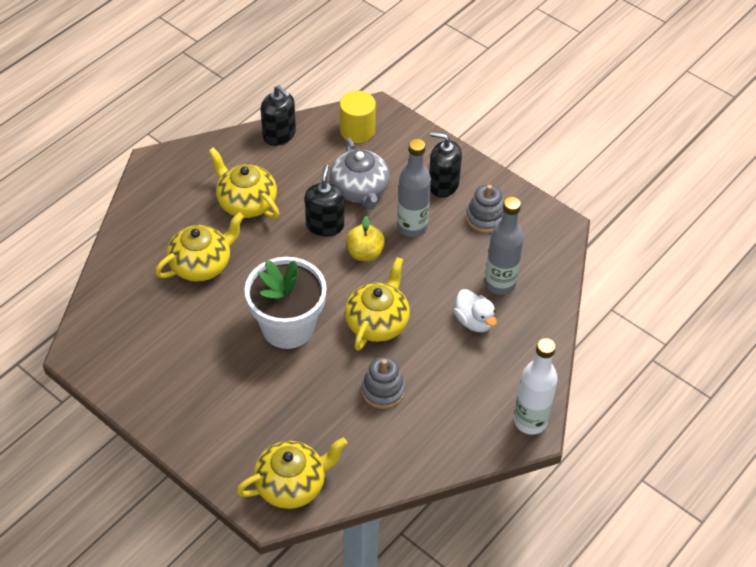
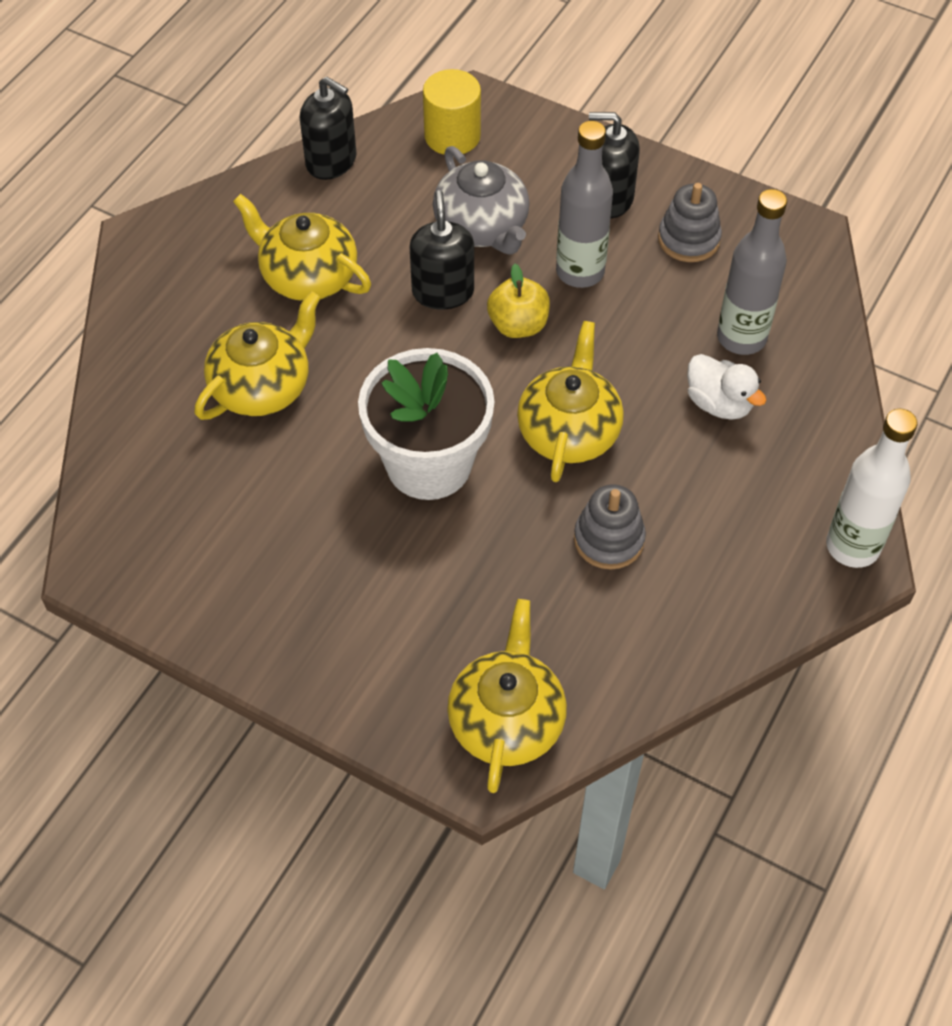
camera: 10 degrees left, 5 degrees up
(292, 484) = (506, 720): yellow teapot -> yellow teapot turned 45 degrees counterclockwise

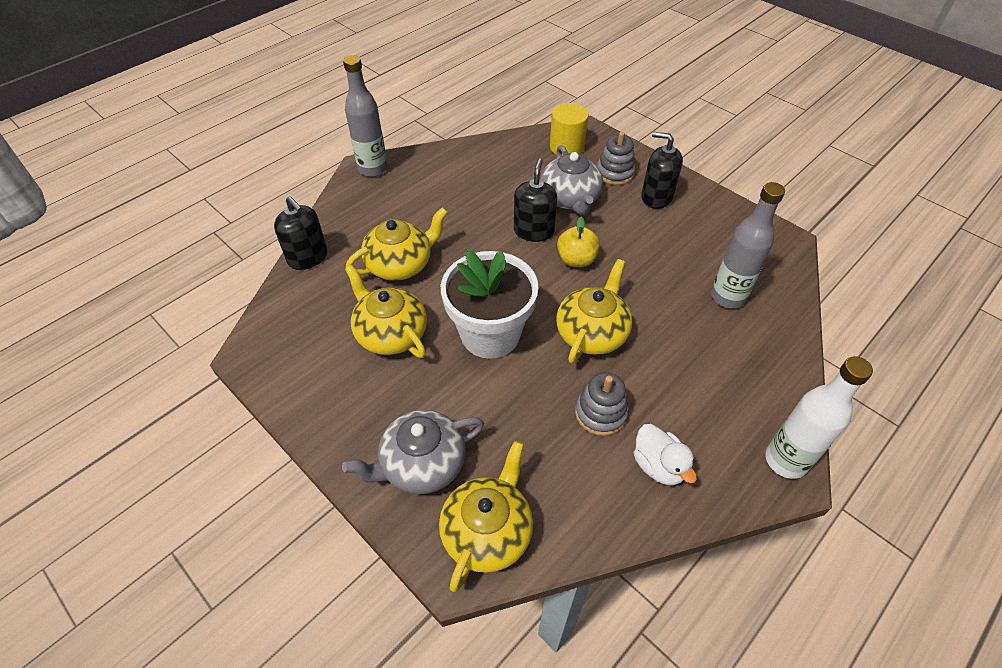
camera: 15 degrees right, 5 degrees down
(307, 276) = (452, 207): yellow teapot -> yellow teapot (390, 333)
(331, 161) = (489, 148): black soap dispenser -> black soap dispenser (308, 257)
(395, 660) = (421, 464): none -> grey teapot
(580, 272) = (626, 236): grey bottle -> grey bottle (373, 169)
(688, 239) = (703, 230): grey stacking toy -> grey stacking toy (615, 173)
(719, 403) = (702, 336): white duck -> white duck (658, 466)

